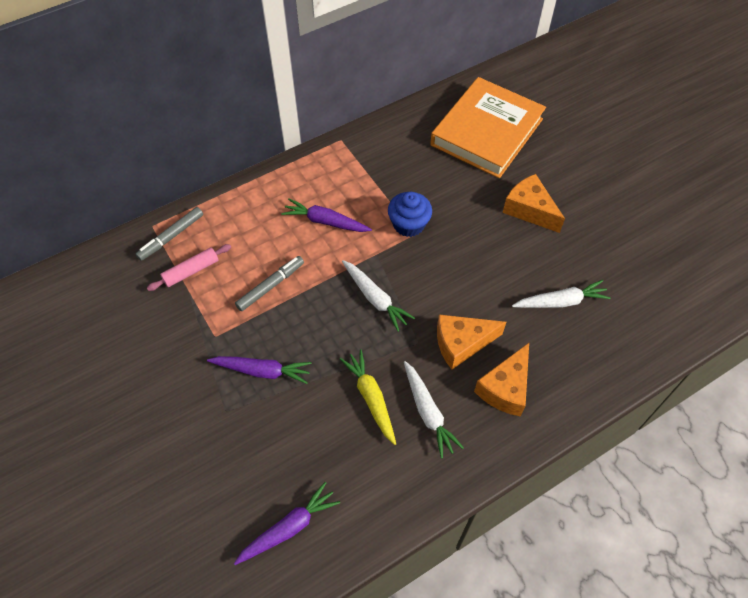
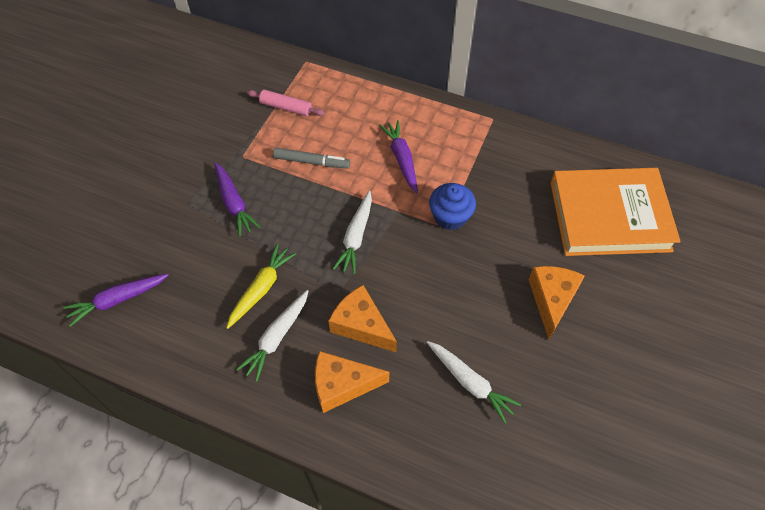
camera: 55 degrees right, 0 degrees up
(171, 237) = (305, 77): grey marker -> none
(289, 527) = (118, 300): purple carrot -> purple carrot turned 135 degrees clockwise

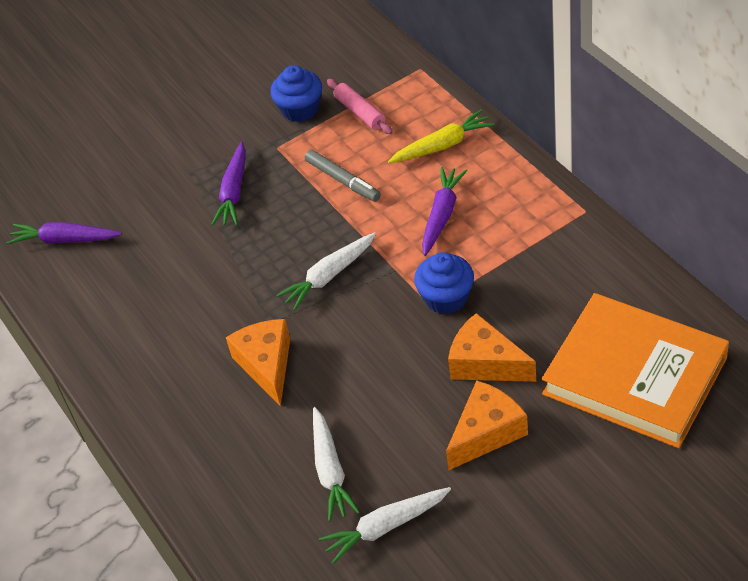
camera: 40 degrees right, 10 degrees down
(239, 121) = (300, 109): none -> blue cupcake
(261, 289) = (198, 287): yellow carrot -> yellow carrot (442, 145)
(277, 337) = (178, 339): white carrot -> white carrot (385, 527)
(342, 385) = (205, 411): orange cheese -> orange cheese (485, 363)

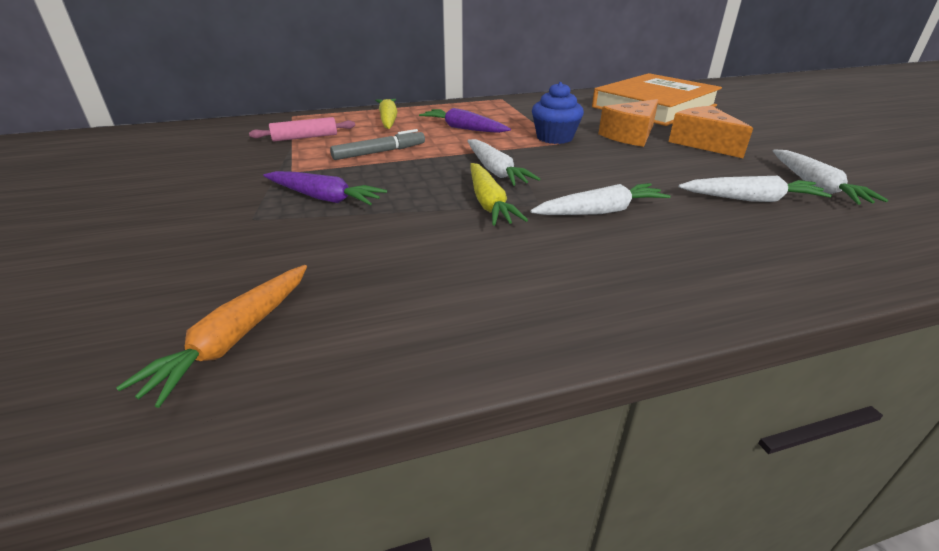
camera: 80 degrees left, 15 degrees down
(64, 240) = (234, 339): purple carrot -> orange carrot
(258, 291) = (489, 203): none -> yellow carrot
(267, 365) = (600, 211): orange cheese -> white carrot
(300, 109) = (258, 156): blue cupcake -> none

